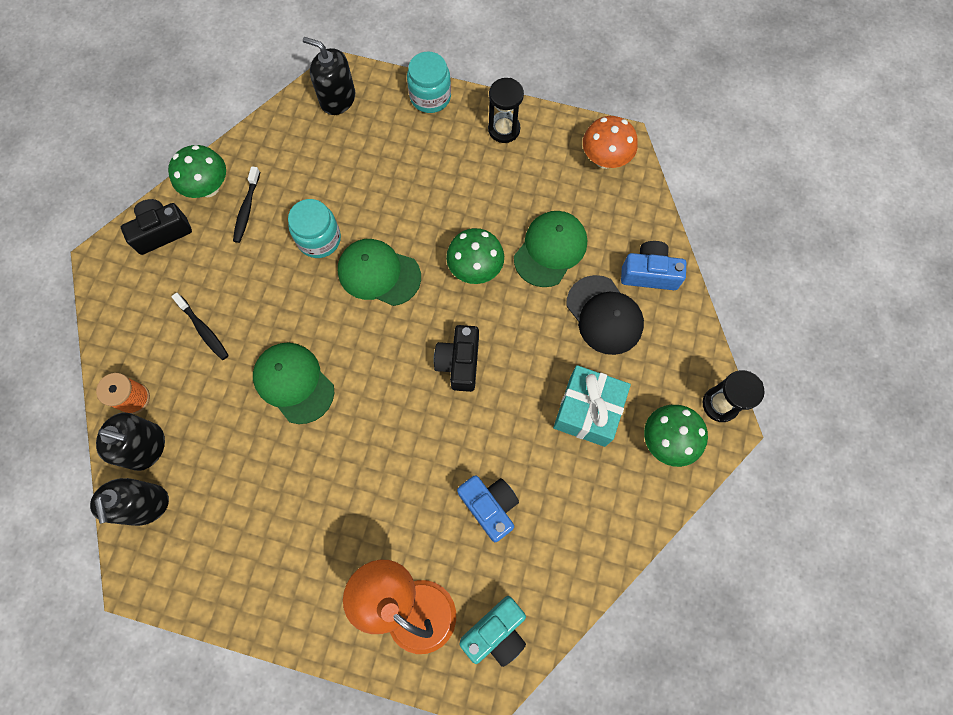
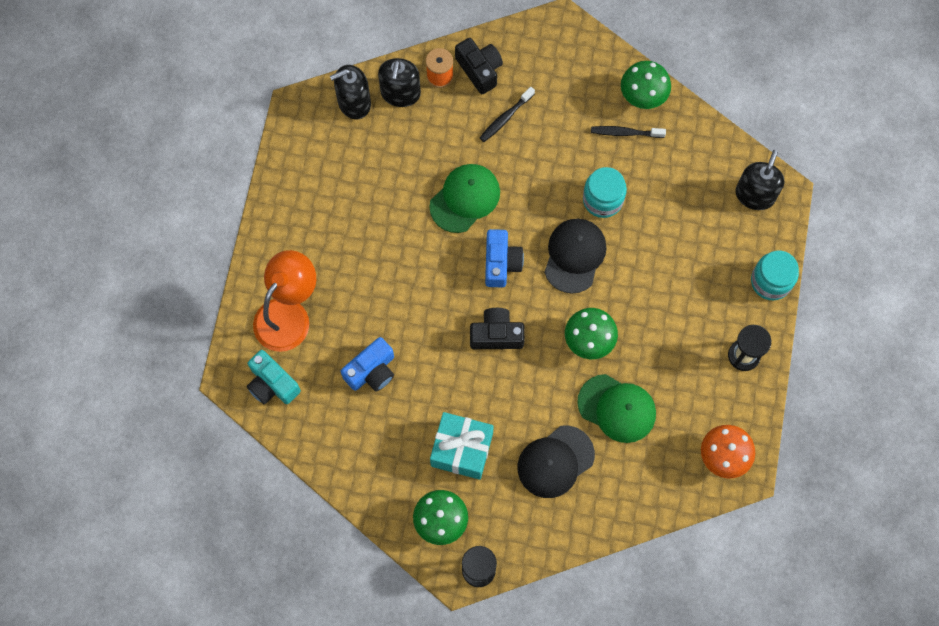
camera: 85 degrees right, 0 degrees up
(162, 232) = (593, 66): black camera -> black camera (479, 70)
(379, 273) = (574, 256): green cap -> black cap
(649, 273) = (603, 503): blue camera -> blue camera (501, 263)

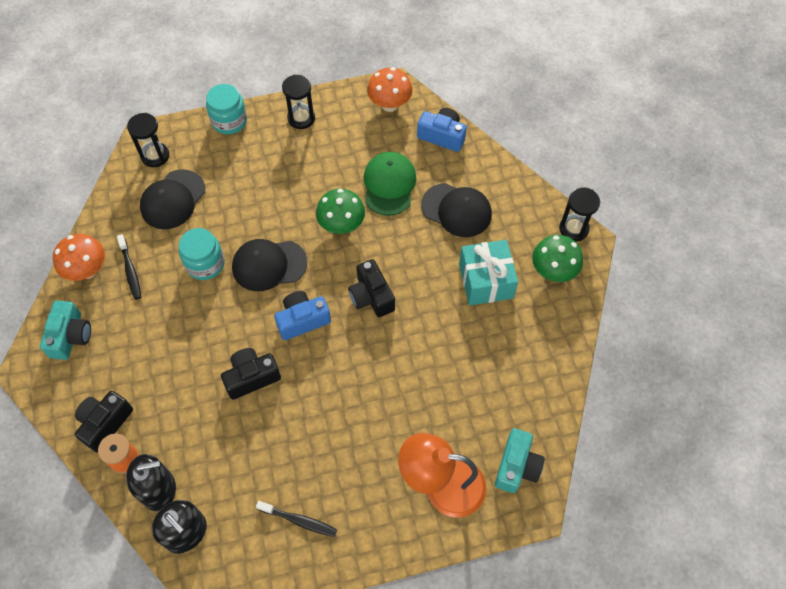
camera: 115 degrees left, 10 degrees down
(371, 371) = (457, 383): blue camera -> blue camera (442, 136)
(465, 199) = (251, 377): green cap -> black camera
(505, 118) = (151, 377): black toothbrush -> black toothbrush (299, 520)
(578, 65) = (70, 336): none -> turquoise camera
(642, 96) = (87, 270): green mushroom -> orange mushroom
(691, 194) = (173, 199): none -> black cap
(755, 195) = (155, 156): black soap dispenser -> black hourglass

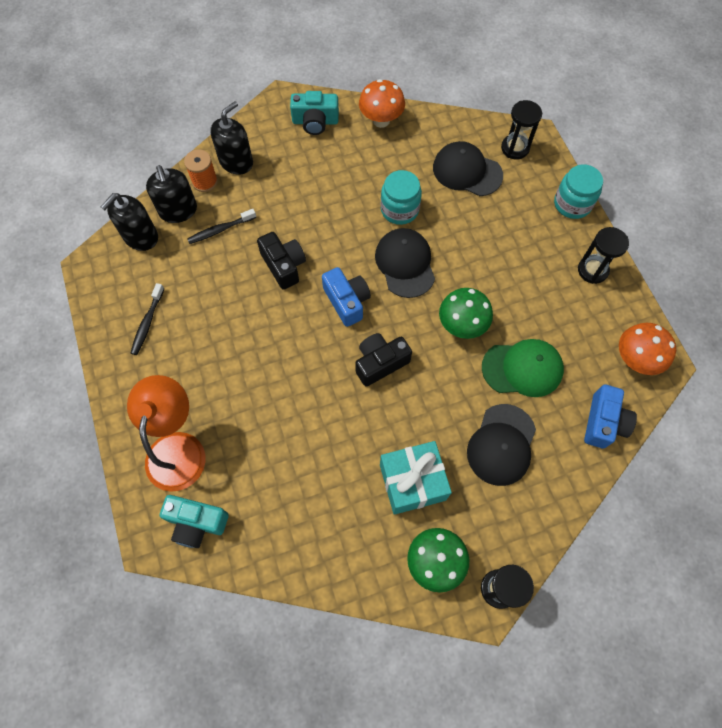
camera: 85 degrees right, 5 degrees up
(105, 423) = (236, 162): black camera -> black soap dispenser
(130, 271) = (384, 152): black toothbrush -> black toothbrush (220, 230)

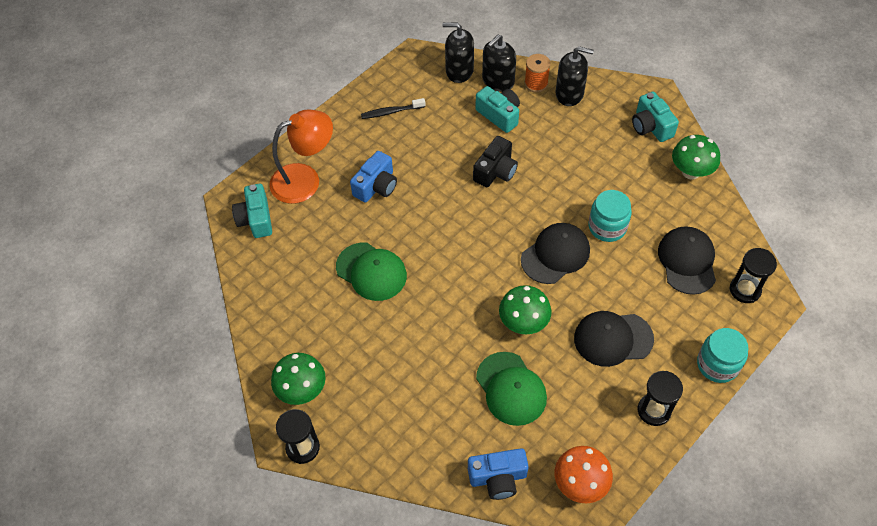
camera: 65 degrees right, 10 degrees down
(220, 230) = (499, 115): black toothbrush -> turquoise camera
(332, 432) = (371, 271): none -> green cap
(347, 301) = (491, 229): blue camera -> blue camera (376, 186)
(380, 363) = (450, 277): black camera -> none
(381, 120) = (691, 172): orange mushroom -> green mushroom
(412, 482) = (360, 346): turquoise gift -> none
(501, 444) = (429, 400): black cap -> black cap (613, 339)

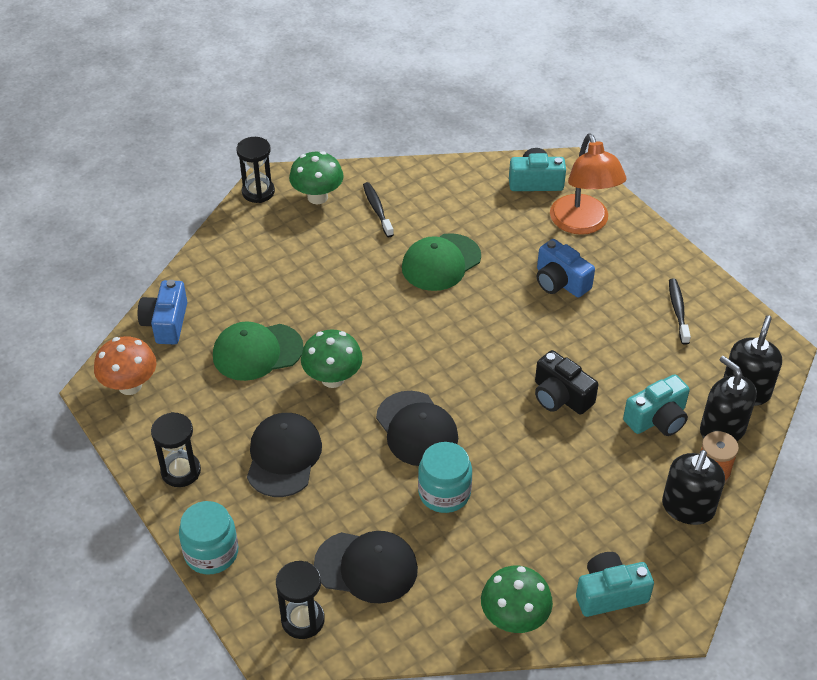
camera: 100 degrees right, 10 degrees down
(312, 335) = (377, 209): none -> black toothbrush

